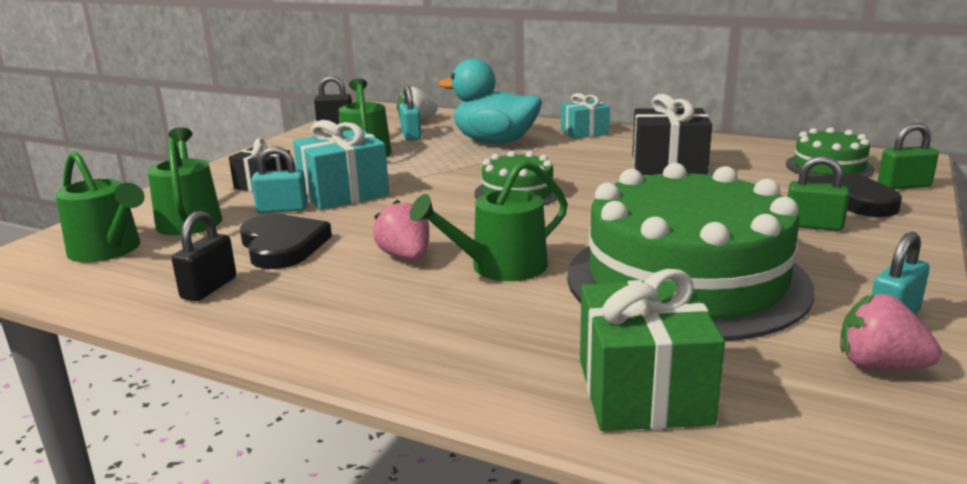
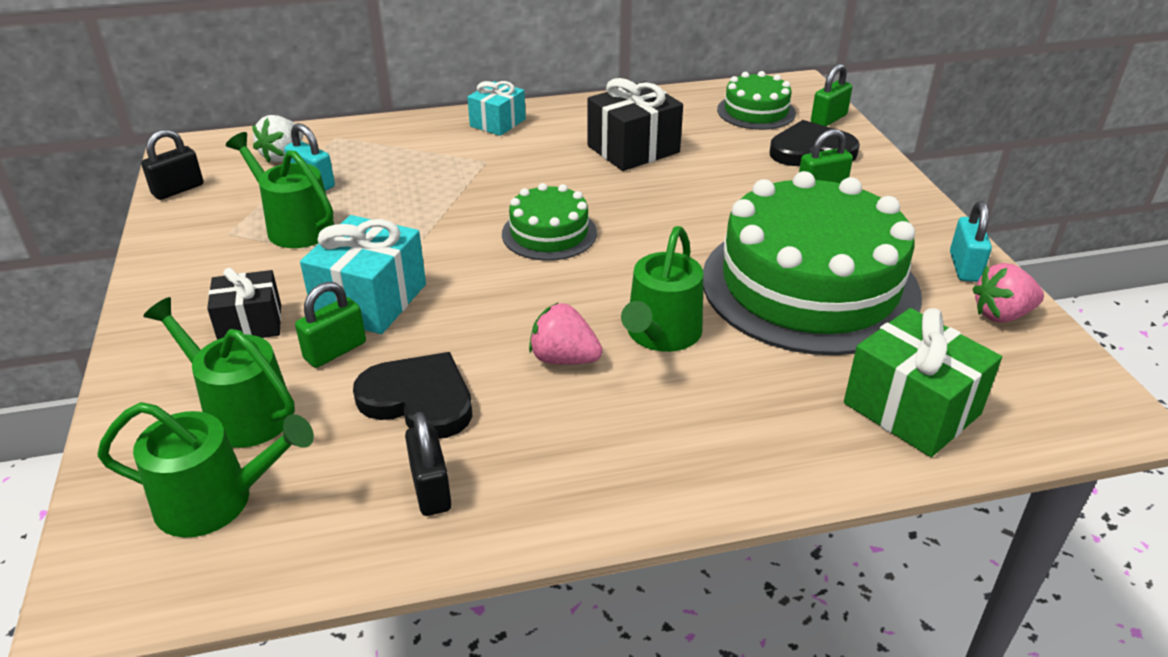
camera: 40 degrees left, 15 degrees up
(282, 209) = (335, 351): turquoise padlock -> green padlock
(494, 142) = (424, 165): turquoise duck -> none

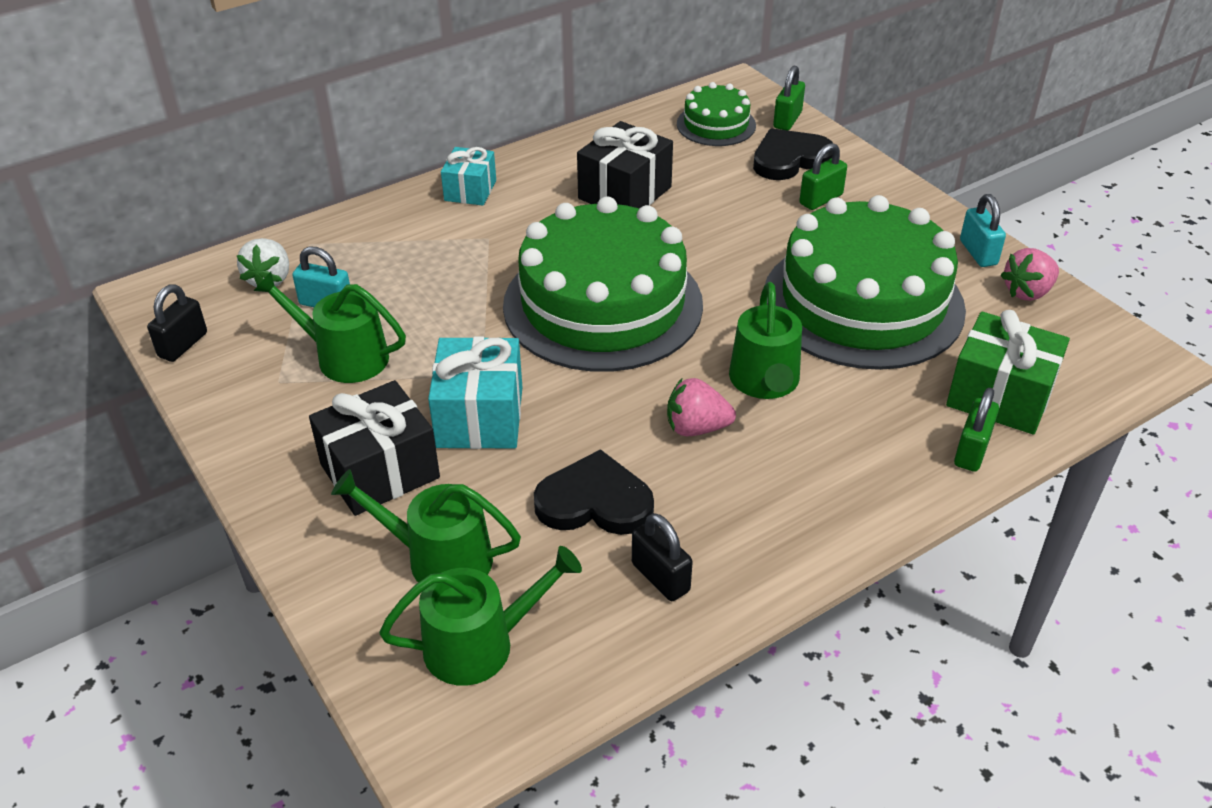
camera: 20 degrees left, 5 degrees up
(250, 323) = (380, 471): black gift -> black gift, size x1.56
(335, 351) = (483, 476): green padlock -> green padlock (971, 451)
(549, 233) = (603, 304): green cake -> green cake, size x2.09

